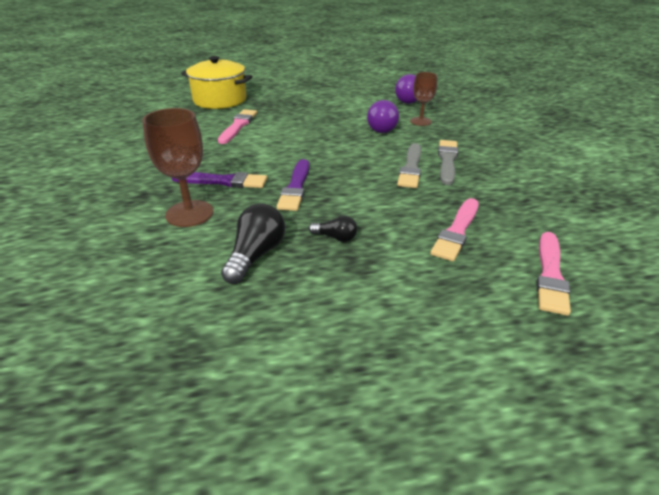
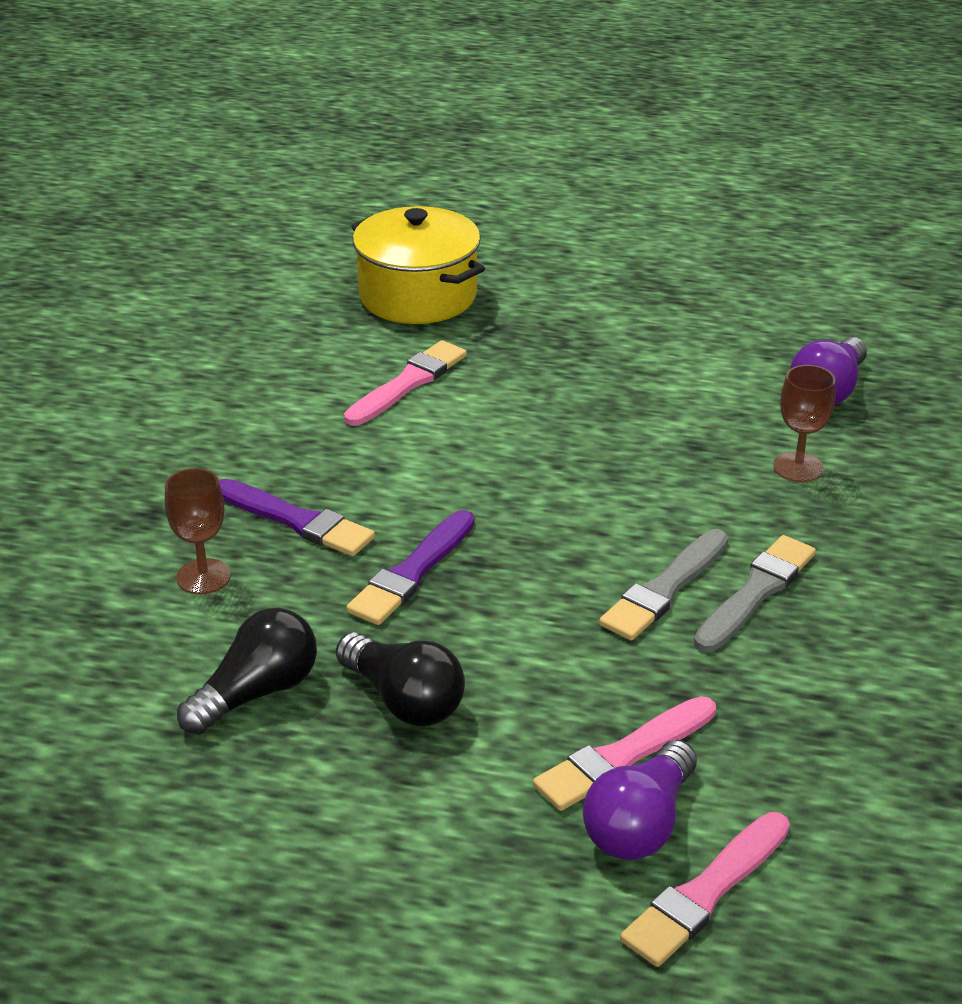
camera: 25 degrees right, 0 degrees up
(189, 213) = (203, 577): brown goblet -> brown goblet, size x0.64
(335, 237) = (404, 700): black light bulb -> black light bulb, size x1.75
(382, 127) = (697, 463): purple light bulb -> purple light bulb (640, 824)

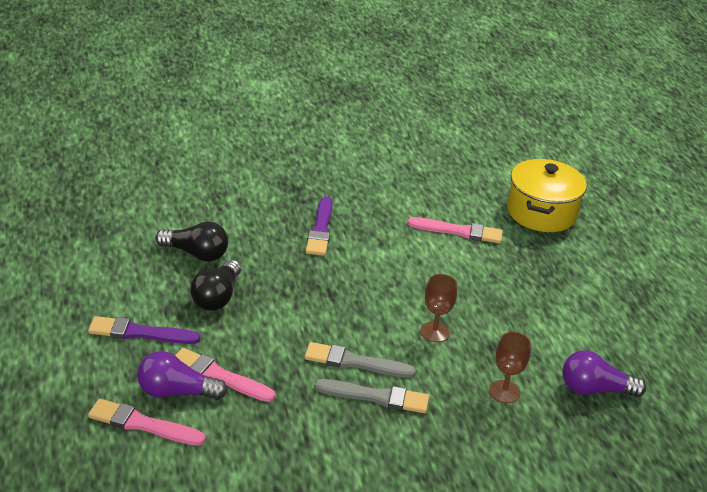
camera: 60 degrees right, 0 degrees up
(203, 577) = (262, 216): brown goblet -> brown goblet (434, 332)
(412, 572) = (308, 275): purple brush -> purple brush (139, 333)

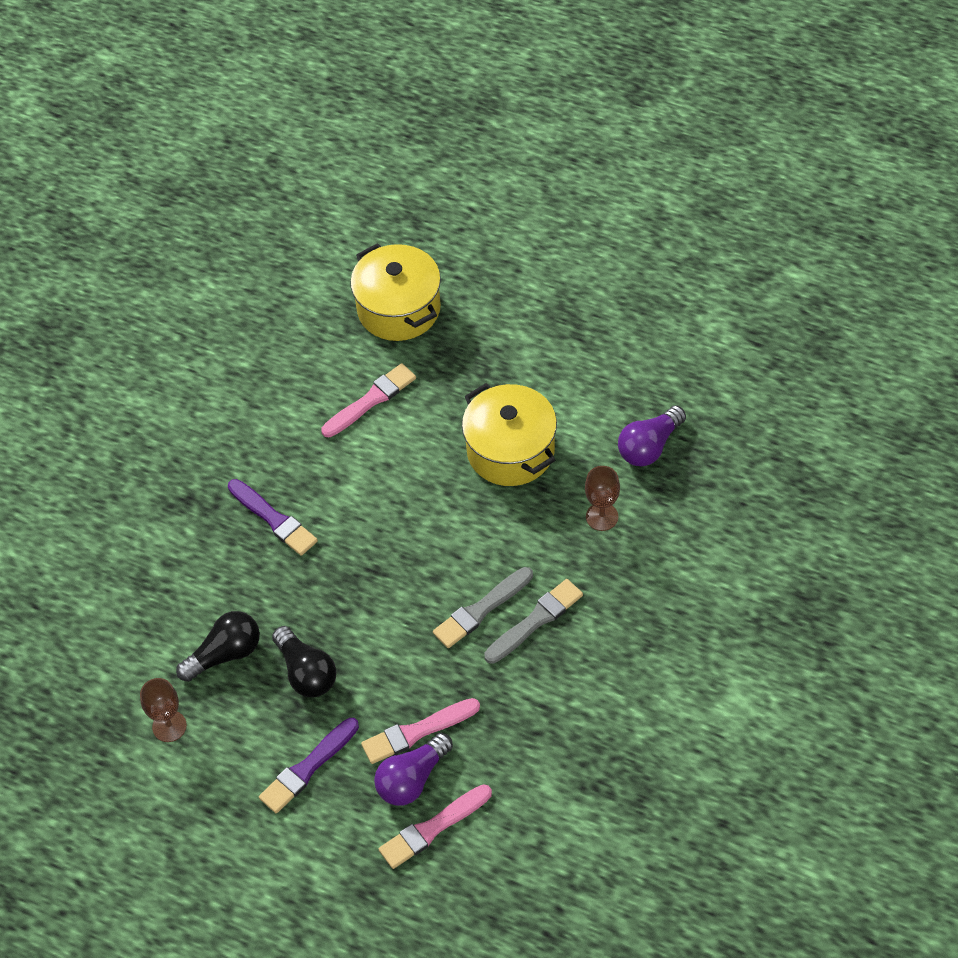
camera: 45 degrees left, 20 degrees up
(434, 332) = (491, 519): brown goblet -> brown goblet (169, 726)
(500, 315) = (510, 451): none -> yellow pot

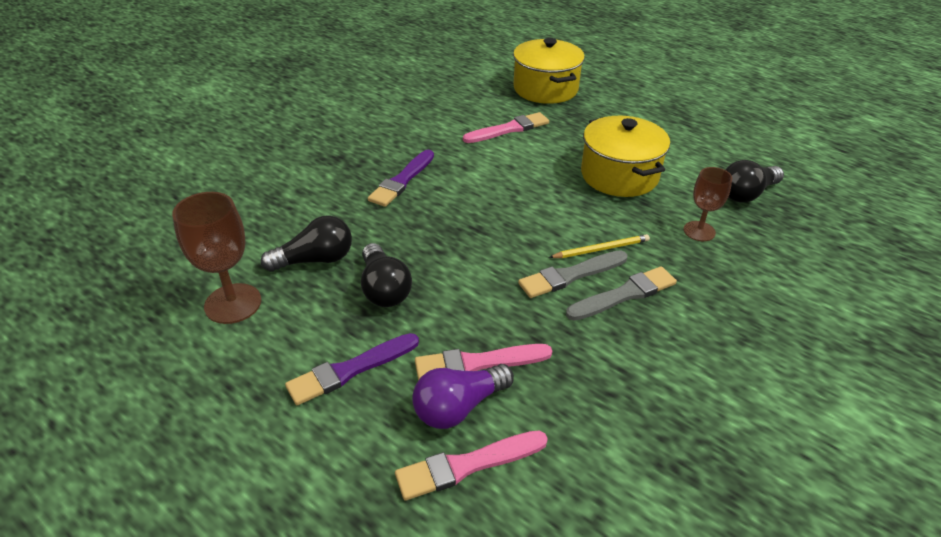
camera: 10 degrees right, 15 degrees down
(169, 726) = (233, 303): brown goblet -> brown goblet, size x1.56
(274, 519) = (402, 180): purple brush -> purple brush turned 60 degrees clockwise
(506, 567) = (601, 249): none -> yellow pencil
(649, 446) = (746, 194): purple light bulb -> black light bulb

